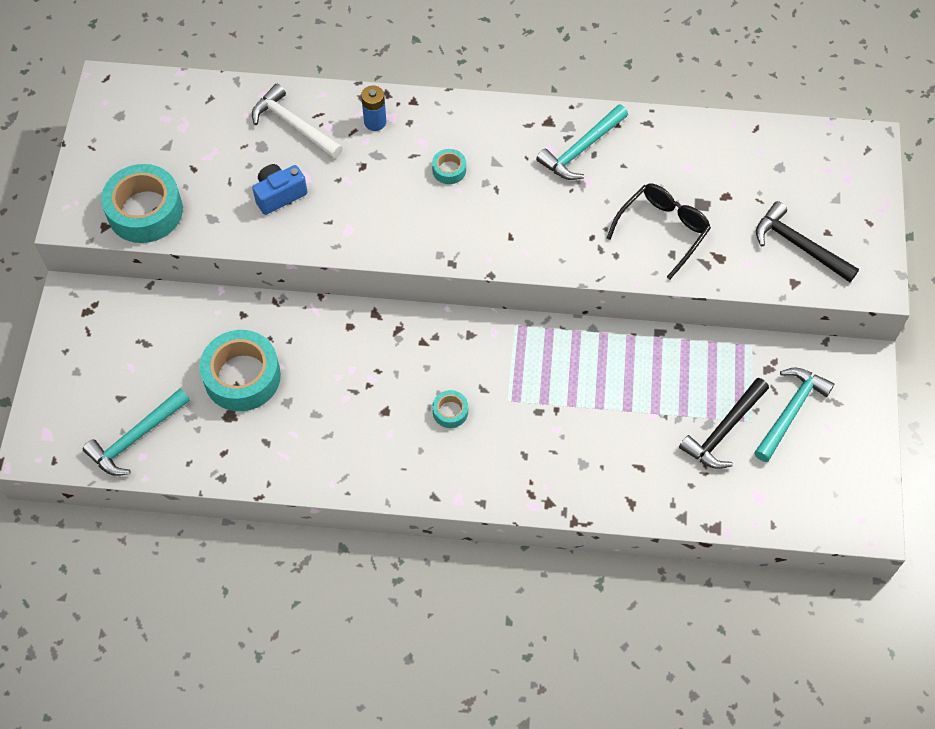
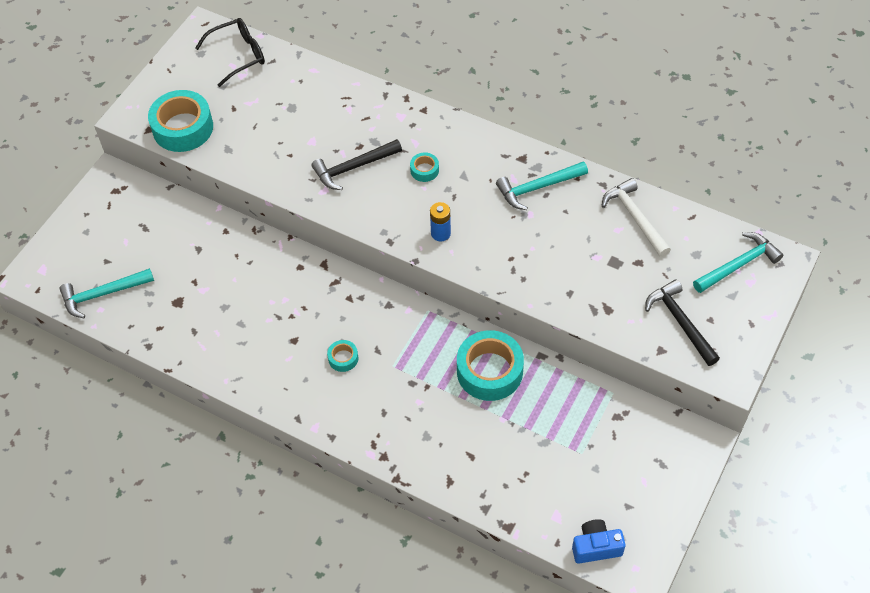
camera: 25 degrees right, 5 degrees down
(242, 377) = (201, 277): turquoise tape -> turquoise tape (489, 371)
(279, 195) = (286, 147): blue camera -> blue camera (596, 547)
(294, 125) = (323, 99): white hammer -> white hammer (635, 217)
(375, 122) = (386, 116): blue battery -> blue battery (440, 233)
(663, 230) = (572, 272): black glasses -> black glasses (238, 55)
(723, 430) = (554, 452): black hammer -> black hammer (353, 167)
(790, 411) = (619, 457): turquoise hammer -> turquoise hammer (738, 265)

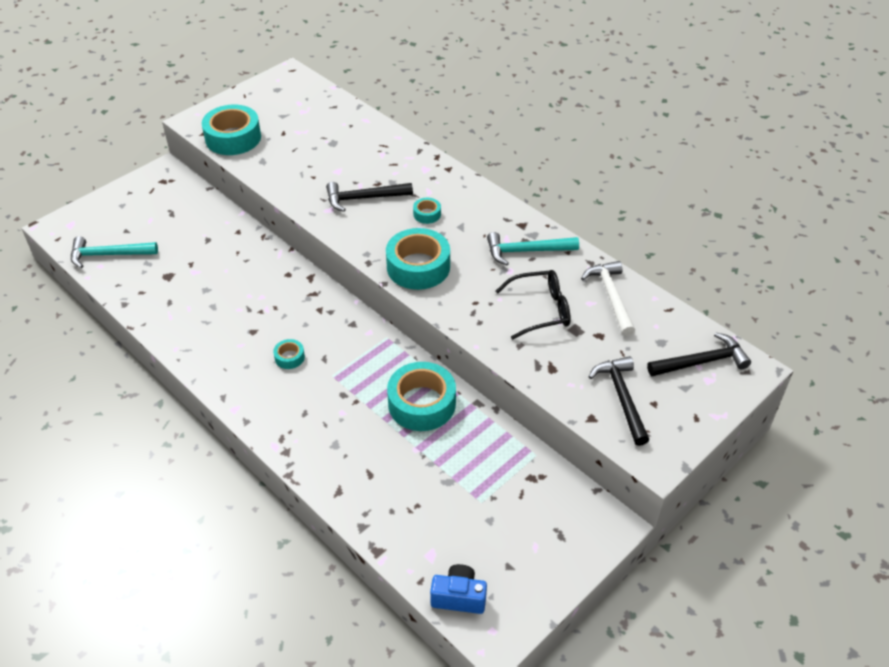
camera: 15 degrees right, 10 degrees down
(238, 55) = (308, 97): black glasses -> black glasses (541, 310)
(440, 233) = (418, 267): blue battery -> turquoise tape
(738, 265) = (702, 362): turquoise hammer -> black hammer

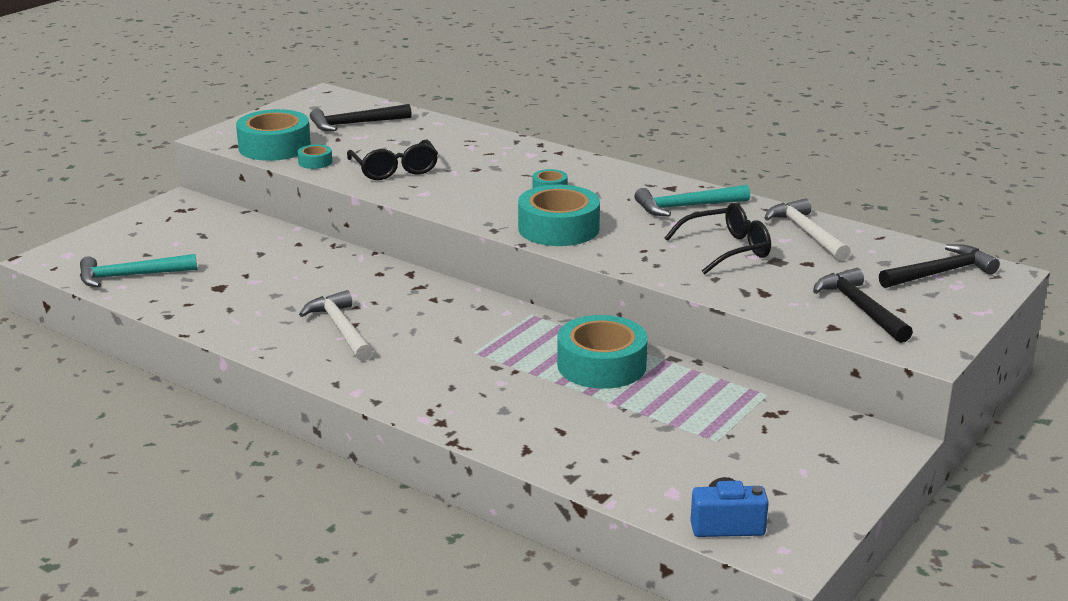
camera: 10 degrees left, 20 degrees down
(243, 335) = (341, 329): none -> white hammer
(289, 357) = (411, 342): turquoise tape -> turquoise tape (315, 162)
(315, 177) = (395, 170): none -> black glasses
(364, 198) = (464, 181): black hammer -> black hammer (355, 124)

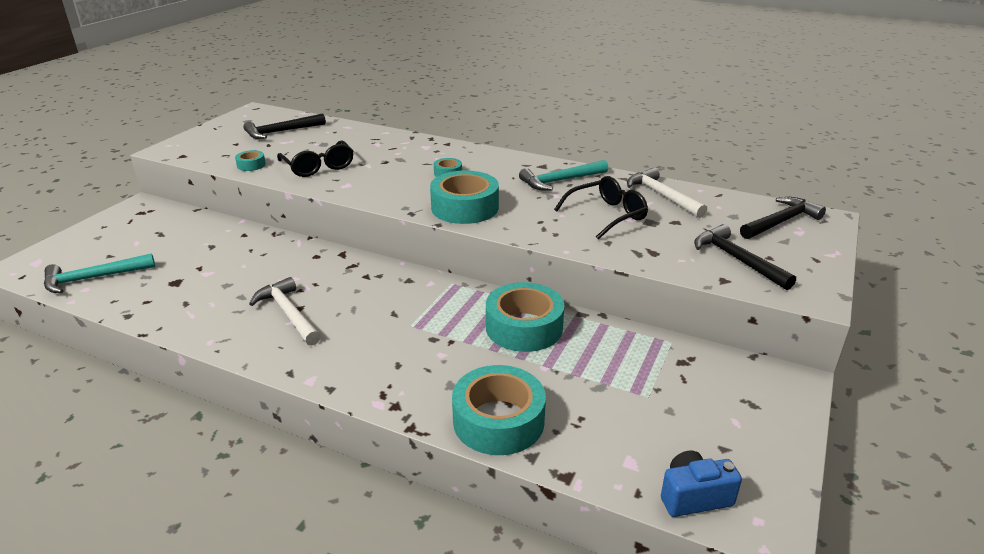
camera: 10 degrees left, 5 degrees up
(274, 147) = (216, 154): turquoise tape -> turquoise tape (498, 421)

